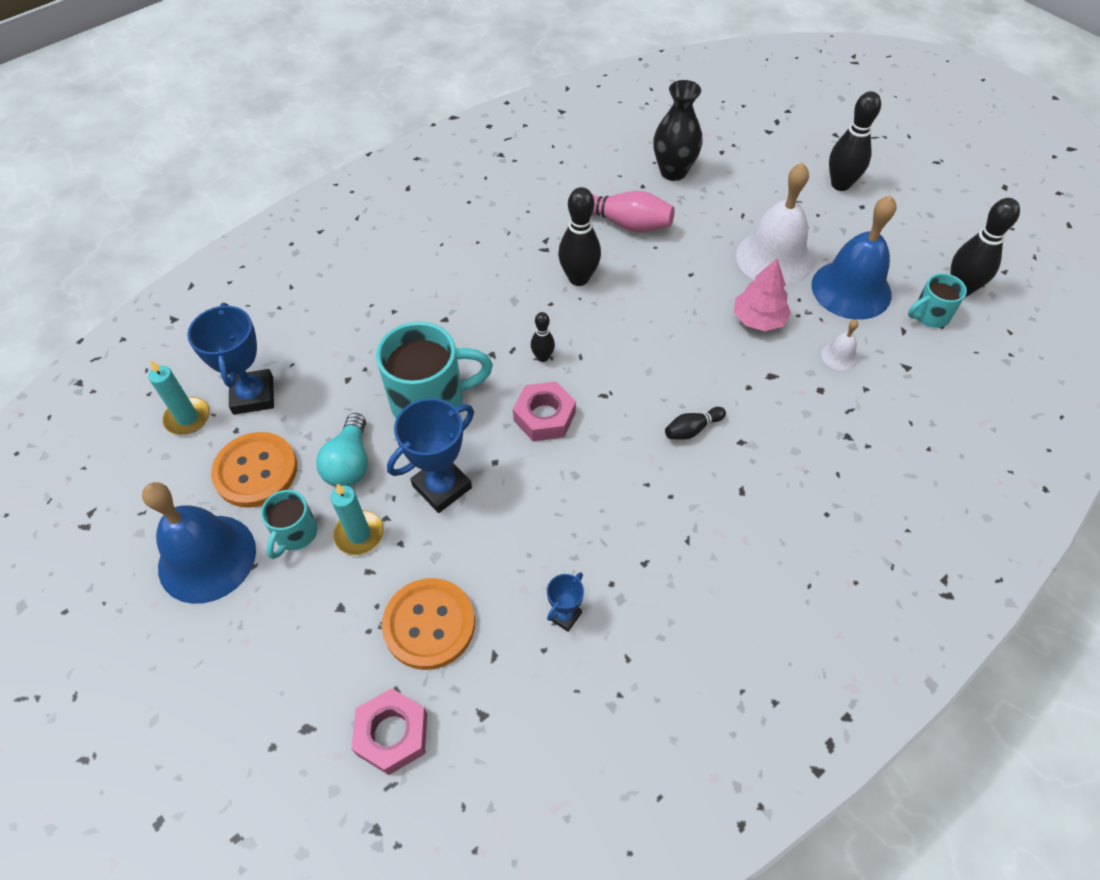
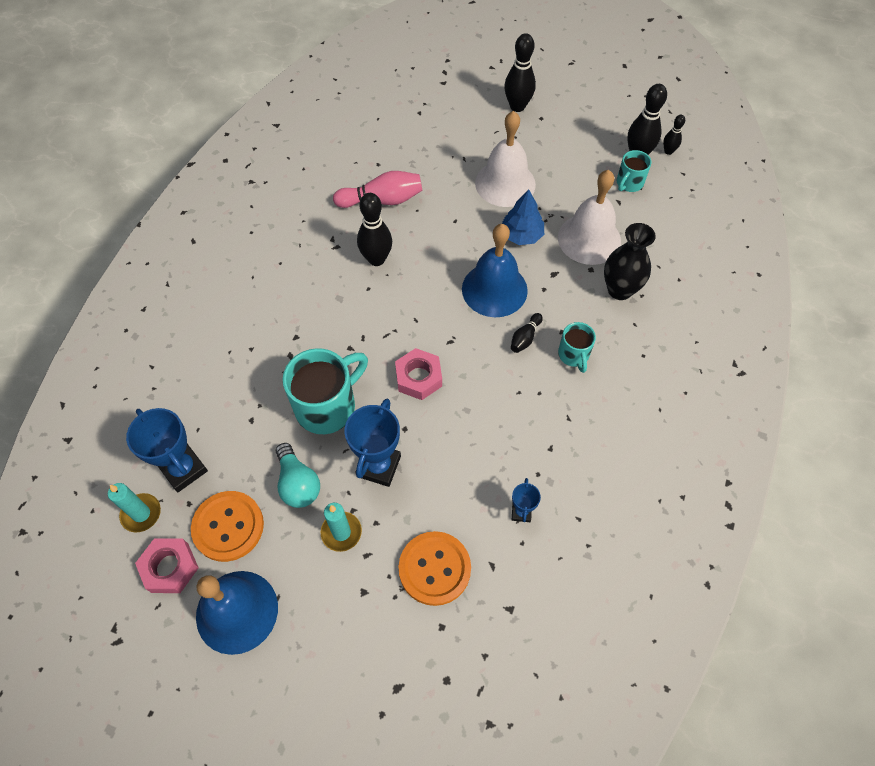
camera: 30 degrees left, 5 degrees up
(295, 534) = (293, 557): turquoise mug -> turquoise mug (574, 355)
(392, 734) = (458, 656): pink nut -> pink nut (170, 568)
(543, 357) = (389, 333): black bowling pin -> black bowling pin (668, 151)
(673, 172) = (394, 143): black vase -> black vase (619, 290)
(758, 319) = (521, 235): pink tree -> blue tree
(839, 356) = (589, 239): white bell -> white bell, size x2.29
(851, 289) = (569, 185): blue bell -> blue bell (494, 289)

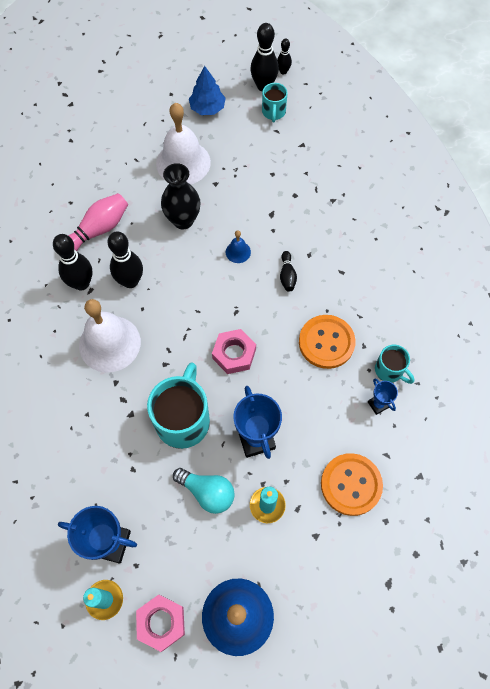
camera: 35 degrees left, 5 degrees up
(228, 526) = (181, 561): orange button -> orange button (326, 342)
(494, 289) = (238, 252): blue bell -> blue bell, size x0.44
(517, 106) = (145, 94): black bowling pin -> black bowling pin (81, 283)
(521, 235) = (226, 197): blue tree -> blue tree (207, 108)
(574, 355) = (330, 267): turquoise mug -> turquoise mug (390, 370)
(589, 239) = (277, 172): white bell -> white bell (109, 343)
(619, 290) = (326, 199): black vase -> black vase (183, 220)

